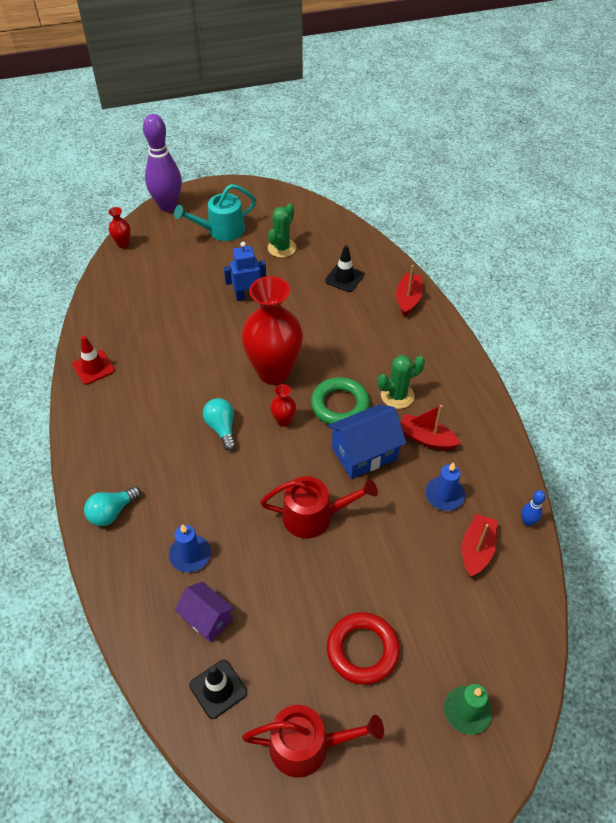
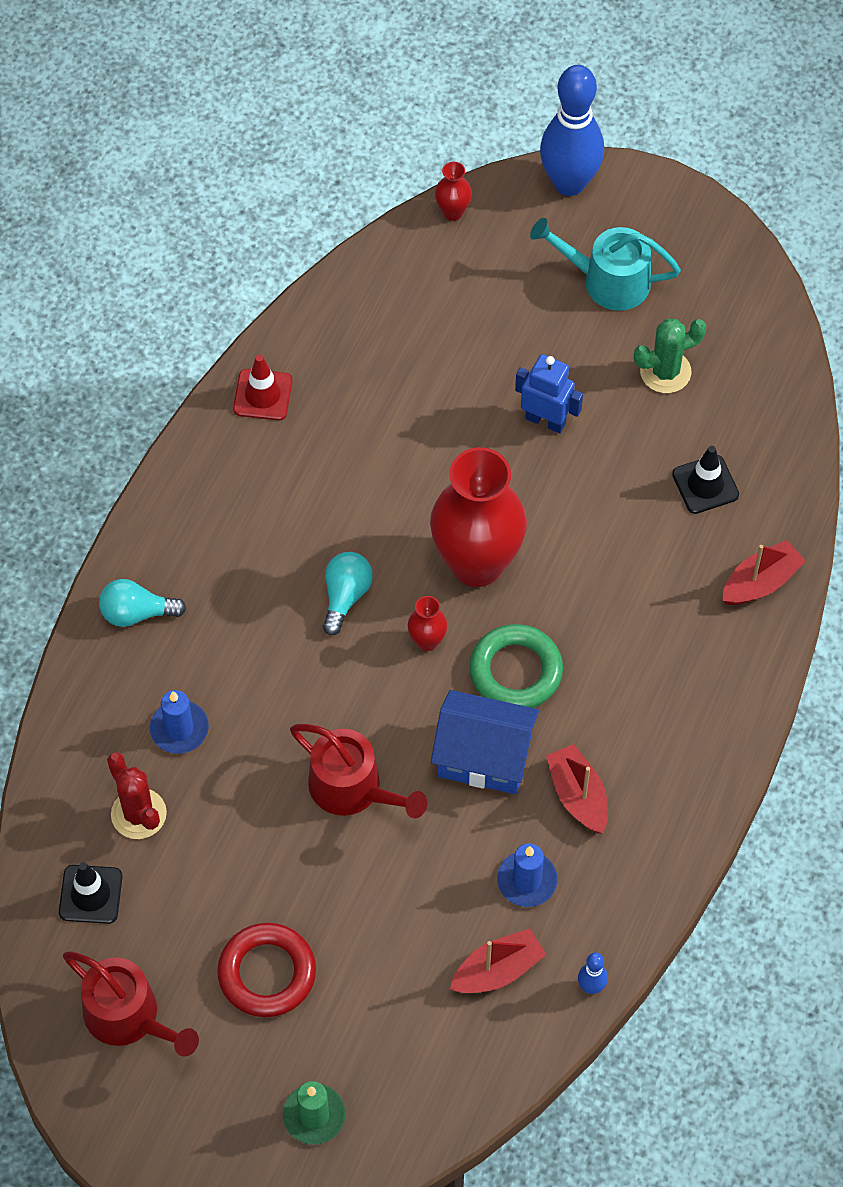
camera: 40 degrees right, 10 degrees up
(168, 206) = (569, 183): purple bowling pin -> blue bowling pin
(207, 619) = (138, 814): purple house -> red cactus
(397, 395) = (600, 712): green cactus -> none

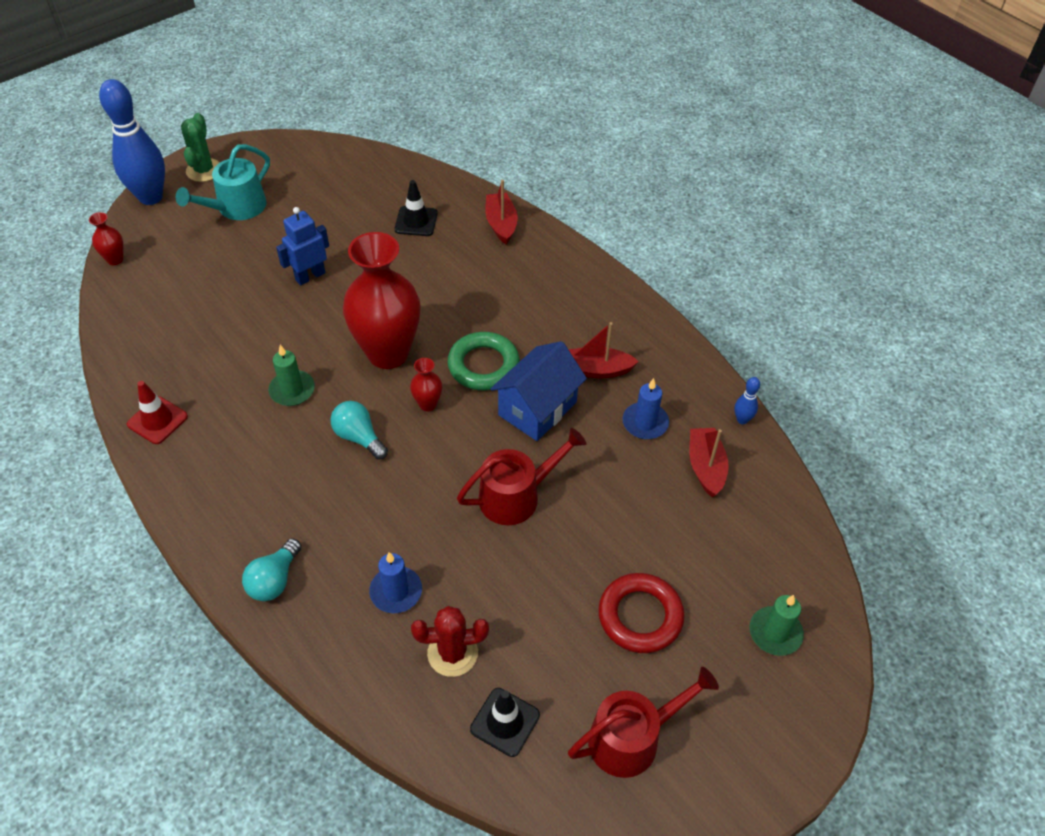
camera: 65 degrees left, 10 degrees down
(371, 497) = (292, 390): none -> green candle
(665, 372) = (323, 208): green cactus -> green cactus (204, 170)

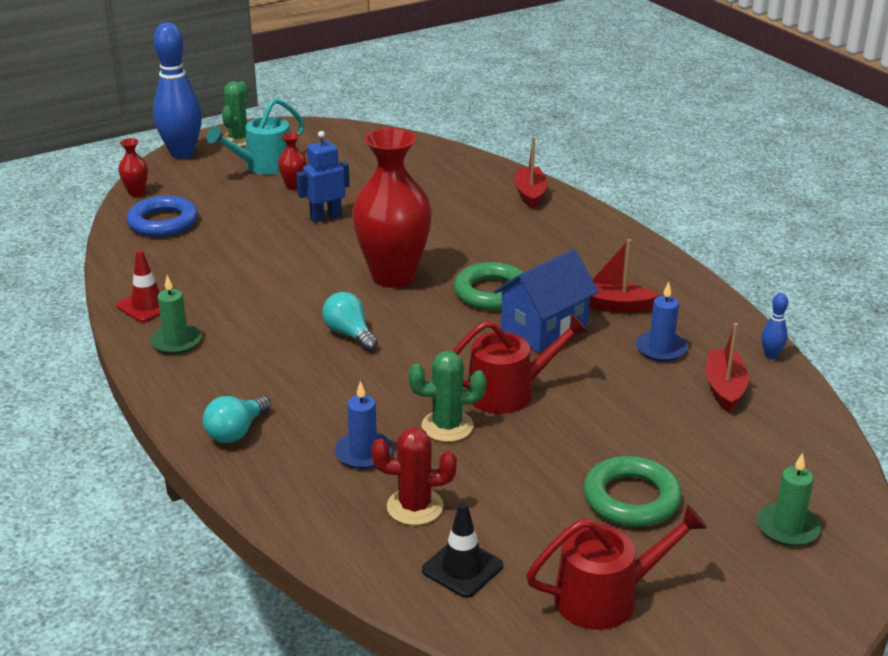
camera: 10 degrees right, 20 degrees down
(150, 301) = (163, 222): none -> blue ring
(292, 390) = (288, 295): green candle -> green candle (176, 342)
(416, 221) = (442, 187): black traffic cone -> none
(428, 404) = (427, 316): red vase -> red vase (294, 186)
(467, 547) = (447, 426): none -> green cactus
(640, 616) = (631, 498): red ring -> green ring

